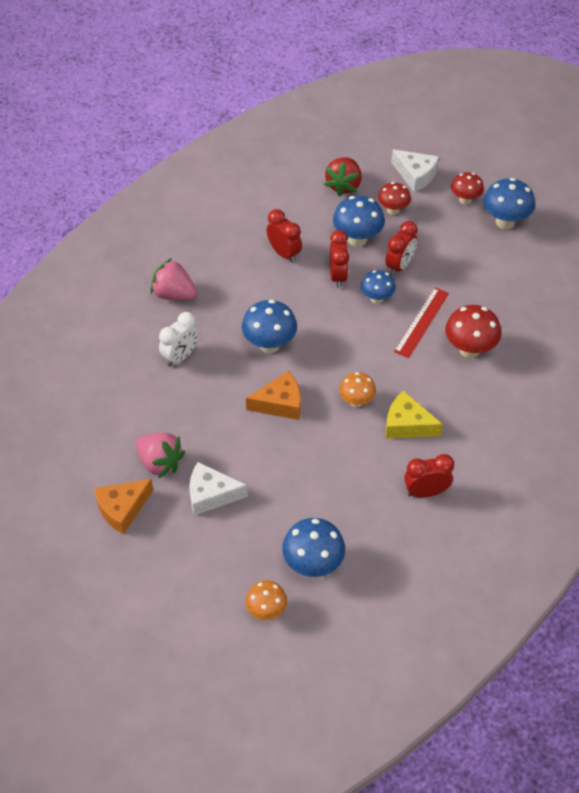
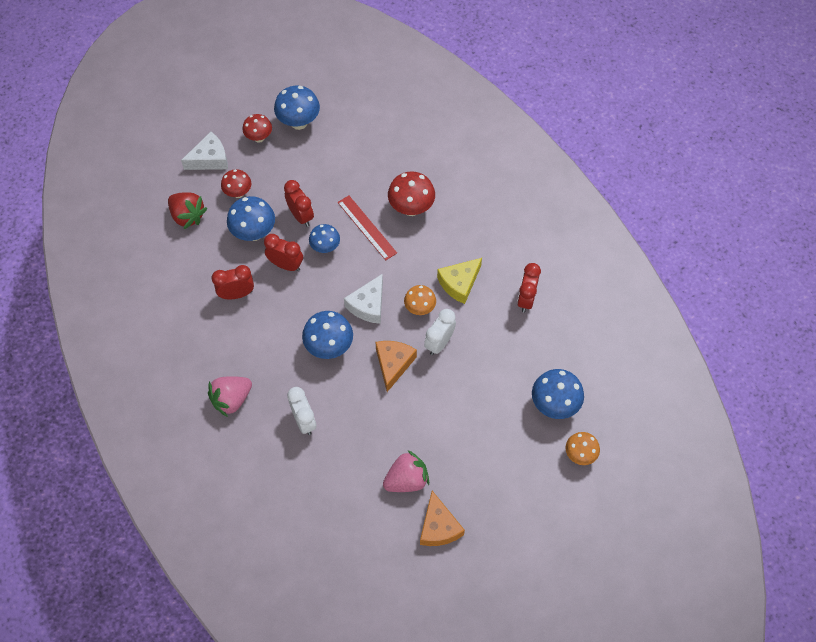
camera: 65 degrees left, 10 degrees up
(211, 495) = (457, 452): white cheese -> white cheese (368, 305)
(326, 433) = (439, 343): none -> white clock

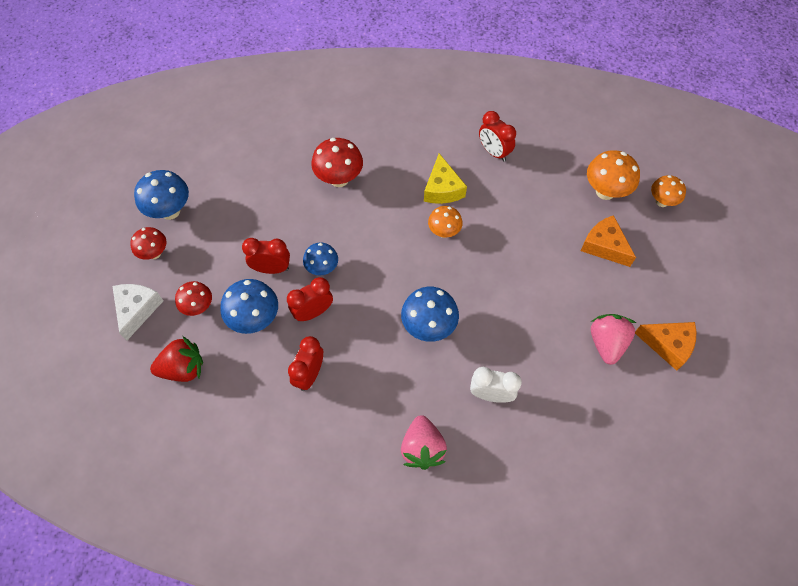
camera: 55 degrees left, 0 degrees up
(367, 227) = (329, 223): red ruler -> none
(368, 305) = (410, 269): white cheese -> none
(393, 364) = (484, 285): orange cheese -> orange cheese (604, 246)
(439, 343) = (489, 238): white clock -> none
(554, 405) = (605, 191): blue mushroom -> orange mushroom

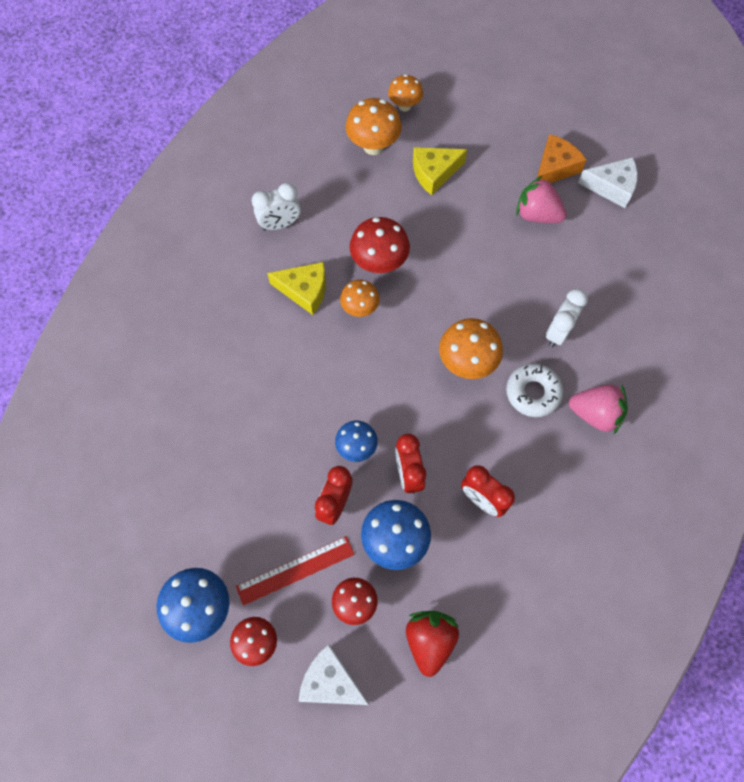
camera: 70 degrees left, 5 degrees up
(213, 260) = (295, 570): none -> red ruler
(339, 179) = (243, 393): red mushroom -> red mushroom (379, 263)
(422, 388) = (533, 393): none -> white donut
(428, 327) = (466, 363): blue mushroom -> orange mushroom
(494, 152) = (280, 224): red clock -> white clock
(604, 246) = (434, 173): orange cheese -> yellow cheese
(675, 404) = (611, 187): none -> white cheese

